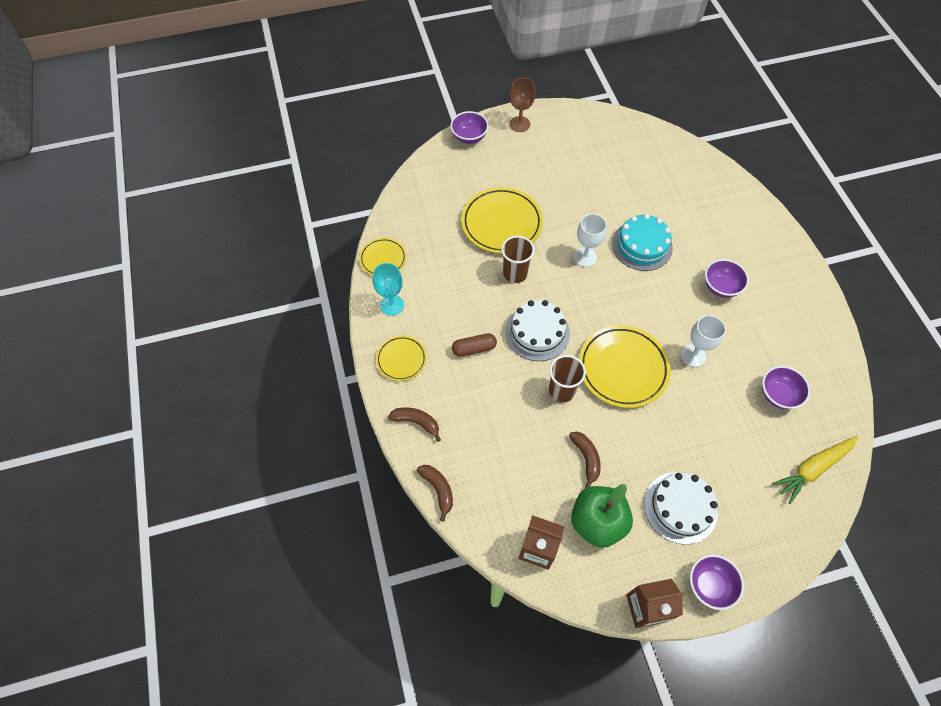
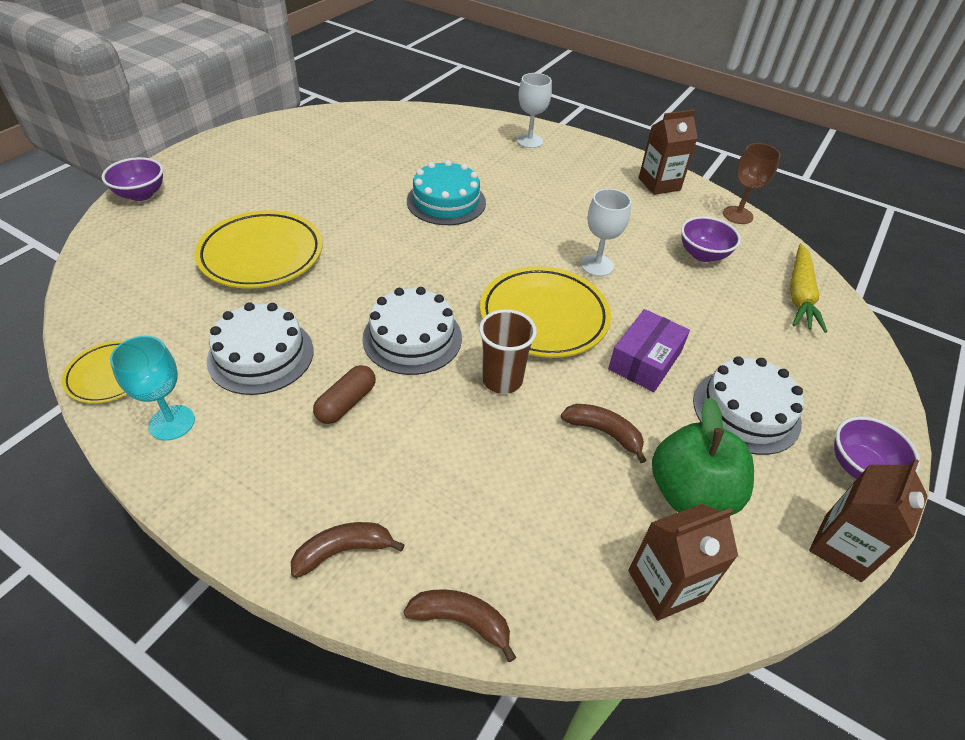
camera: 45 degrees left, 15 degrees down
(401, 359) = (246, 483): yellow plate -> none
(455, 292) = (261, 355): none -> white cake
(515, 273) = (326, 294): brown cup -> none
(519, 124) = (200, 159): brown goblet -> brown goblet (737, 215)
(585, 257) = (395, 239): white goblet -> white goblet (529, 141)
(654, 436) = (645, 360): none -> purple box
(720, 287) = (557, 198): purple bowl -> none
(813, 320) = (659, 184): none -> brown carton

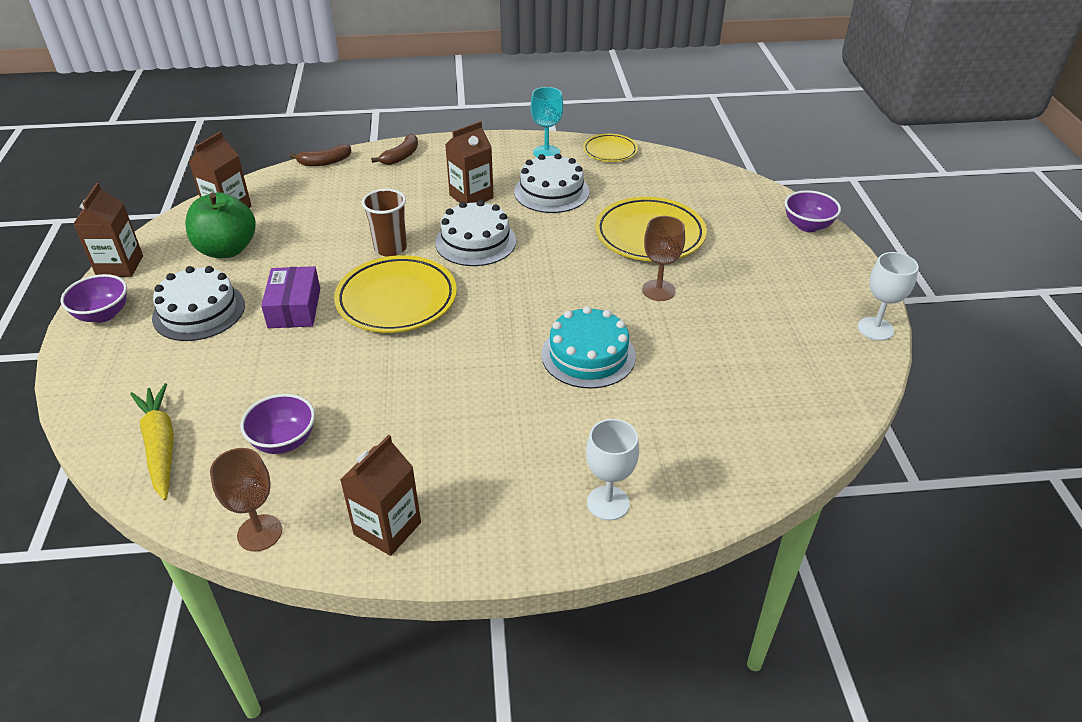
camera: 145 degrees right, 5 degrees down
(334, 213) = (658, 290): none -> brown goblet
(346, 403) = (471, 196): brown capsule -> brown carton
(597, 265) = (386, 367): white goblet -> white goblet (875, 329)
(604, 432) = (300, 253): brown banana -> none

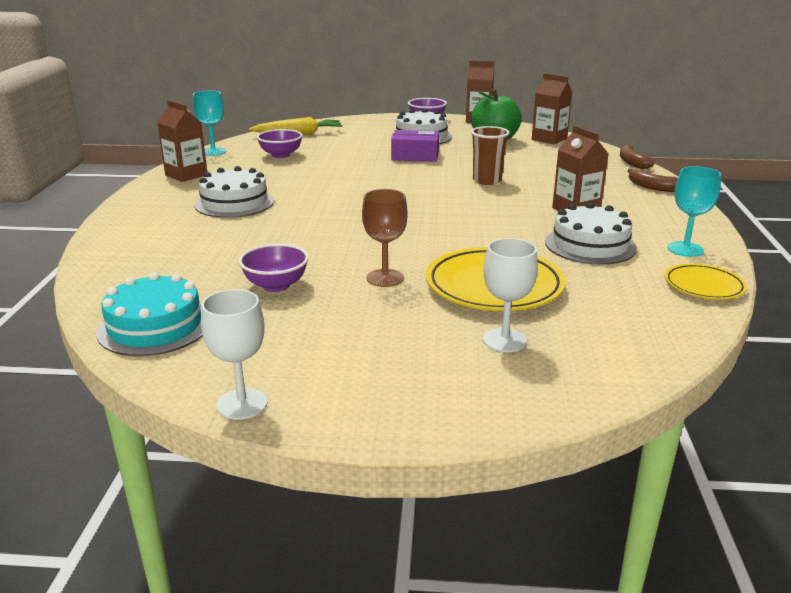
camera: 100 degrees right, 15 degrees down
(259, 533) = (213, 152): brown goblet -> turquoise goblet
(396, 300) = (413, 181): yellow plate -> none
(475, 241) = (493, 208): white cake -> white cake (234, 203)
(588, 355) = (304, 238): turquoise cake -> turquoise cake (155, 326)
(608, 503) = (139, 229): white goblet -> white goblet (504, 340)
(807, 226) = (505, 407): purple bowl -> purple bowl (276, 285)

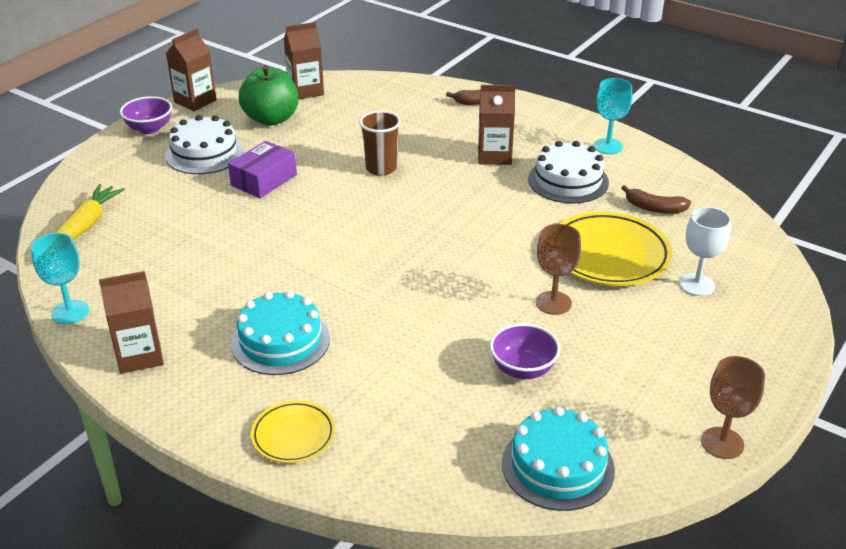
camera: 60 degrees left, 10 degrees up
(234, 203) = (280, 341): white cake -> turquoise cake
(242, 404) = (722, 443): white goblet -> brown goblet
(281, 155) = (151, 264): purple bowl -> none
(632, 163) = (415, 83): brown banana -> brown banana (654, 208)
(703, 286) = (670, 169): yellow plate -> yellow plate (293, 435)

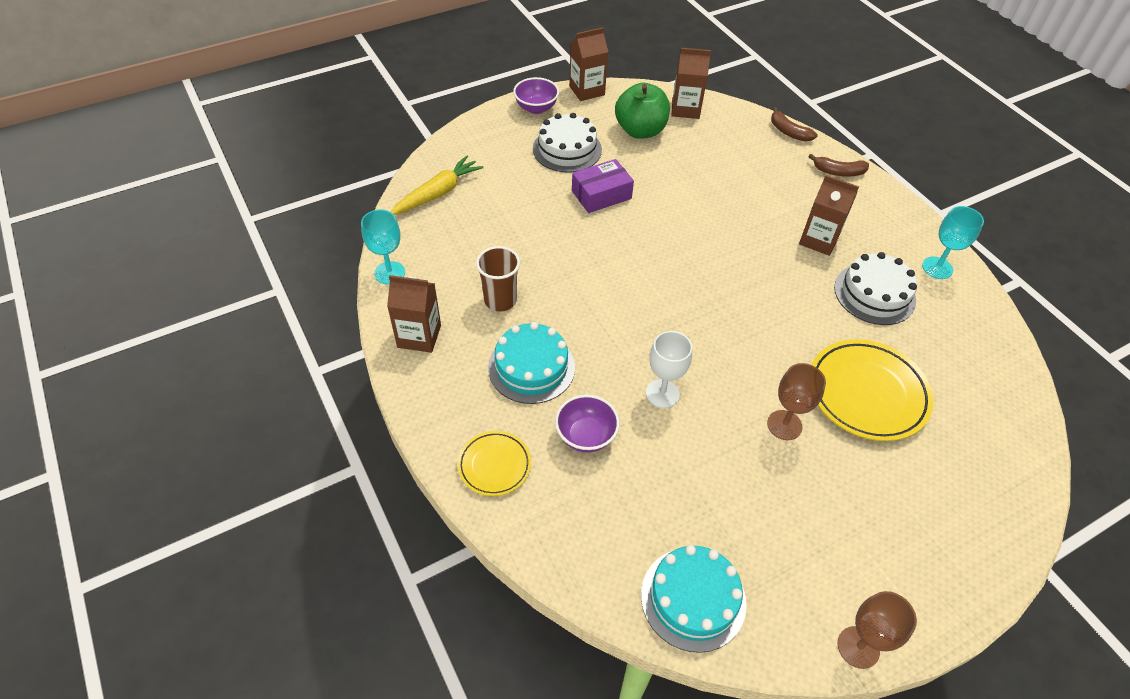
camera: 25 degrees right, 15 degrees up
(381, 168) = (707, 217): brown cup -> brown cup (500, 300)
(523, 369) = (717, 484): purple bowl -> purple bowl (586, 436)
(654, 208) = (943, 357): brown banana -> brown banana (789, 132)
(697, 285) = (935, 462): white goblet -> white goblet (662, 393)

